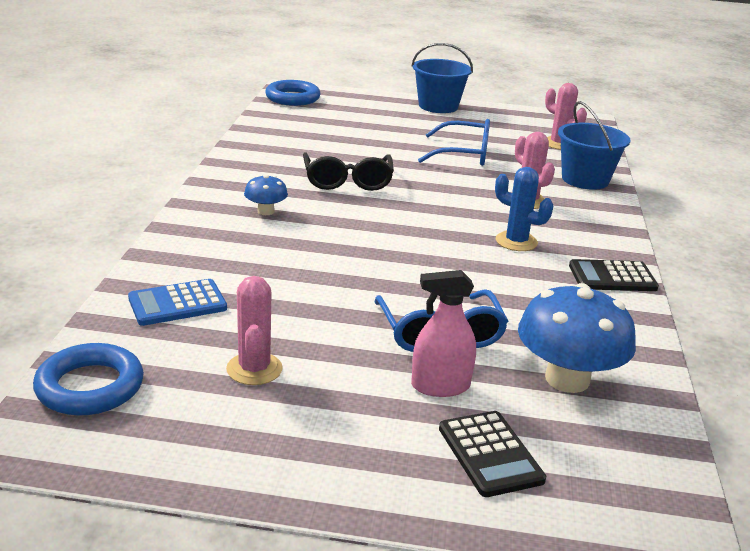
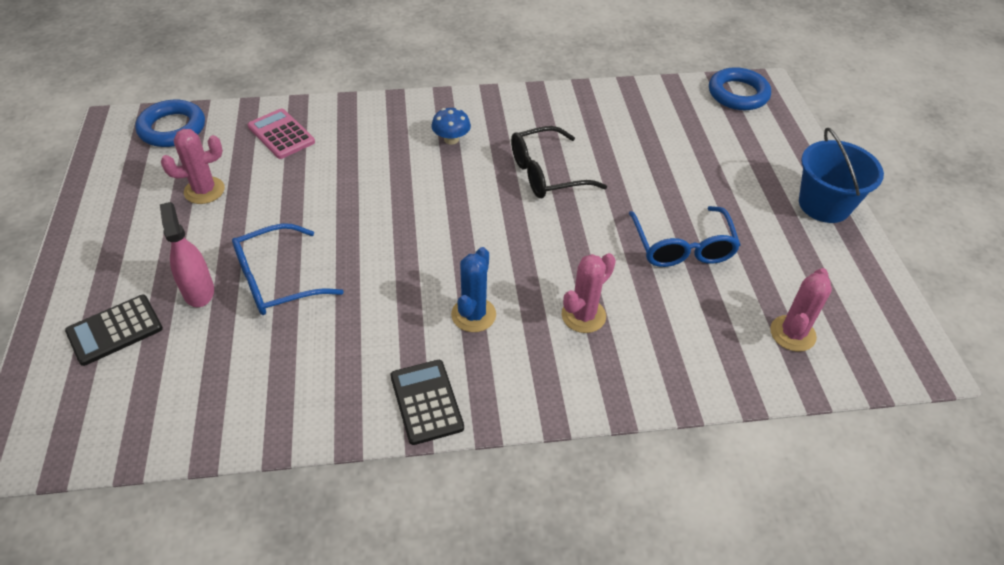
camera: 75 degrees right, 20 degrees up
(177, 304) = (281, 134): blue calculator -> pink calculator
(567, 379) = (222, 372): blue mushroom -> none
(585, 179) = (686, 367): blue bucket -> none

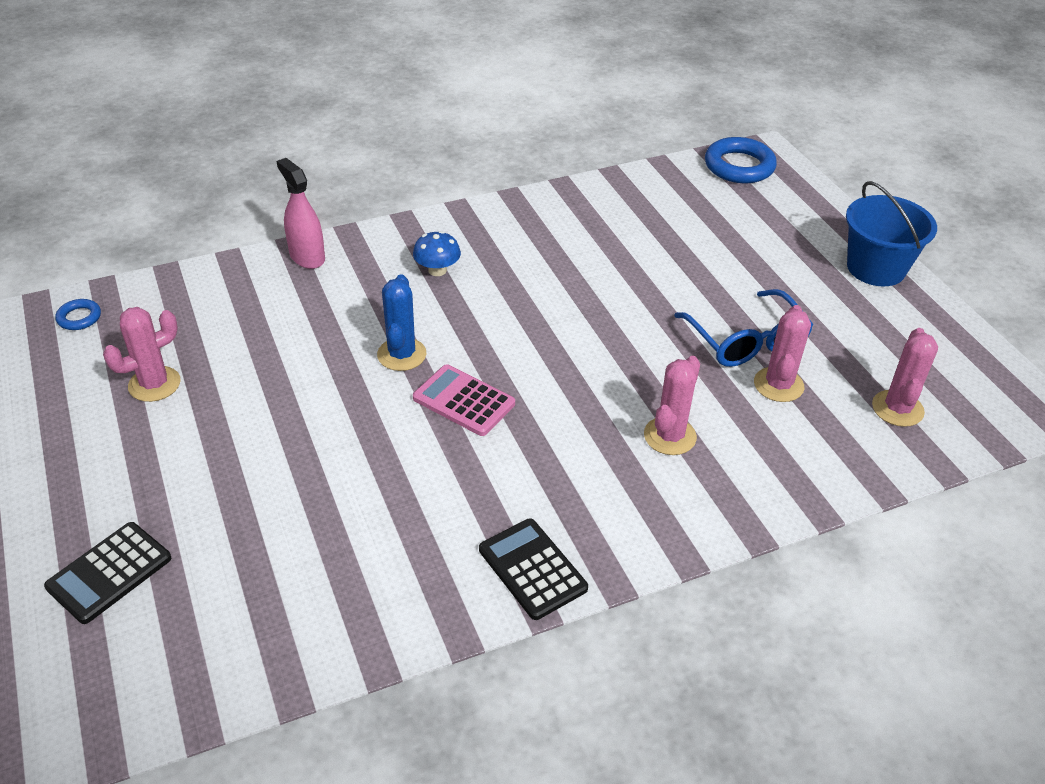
camera: 15 degrees left, 5 degrees down
(172, 128) = (79, 318): blue ring -> blue ring, size x0.50
(198, 291) = (199, 504): pink spray bottle -> pink spray bottle (307, 257)
(276, 281) = (292, 472): blue glasses -> none
(281, 134) = (225, 300): pink calculator -> pink calculator (463, 401)
(473, 315) = (546, 461): blue cactus -> blue cactus (401, 354)
(546, 173) = (563, 289): black glasses -> none
(694, 291) = (778, 385): none -> pink cactus

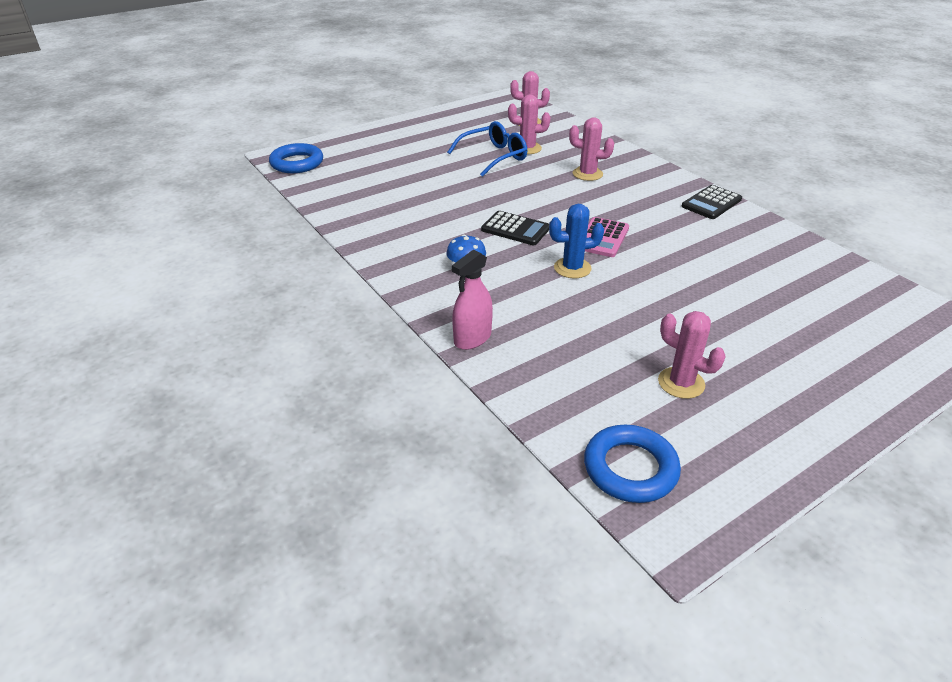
camera: 100 degrees left, 5 degrees down
(79, 318) = (630, 468): blue ring -> blue ring, size x1.99
(109, 573) = (856, 347): black calculator -> black calculator (515, 229)
(876, 268) = (408, 125): blue bucket -> none

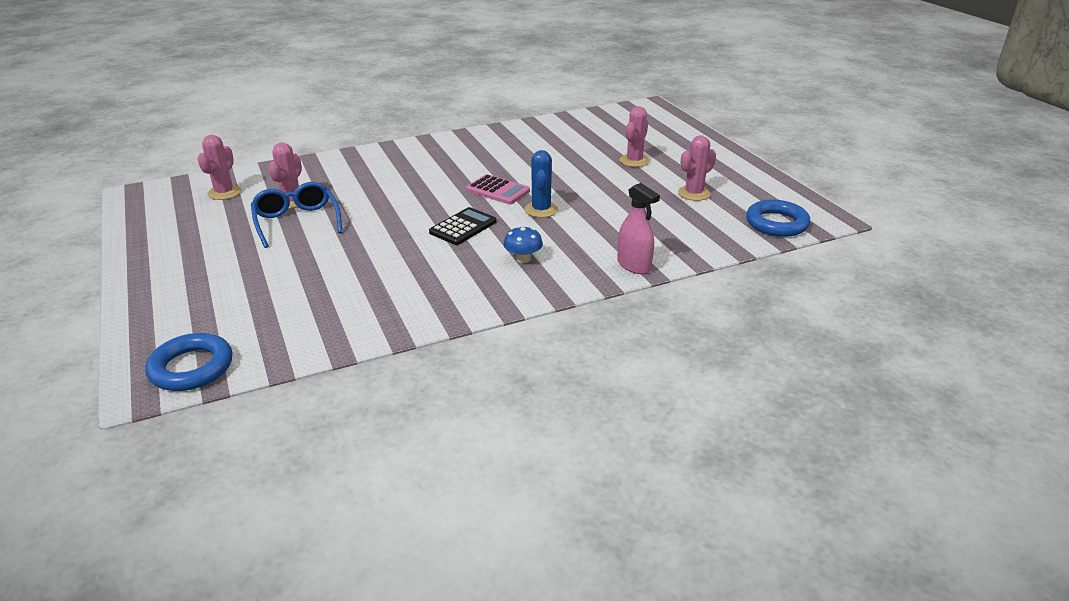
camera: 80 degrees left, 5 degrees down
(587, 174) = (375, 179): pink cactus -> pink cactus (634, 161)
(711, 203) = (462, 140): black calculator -> none

